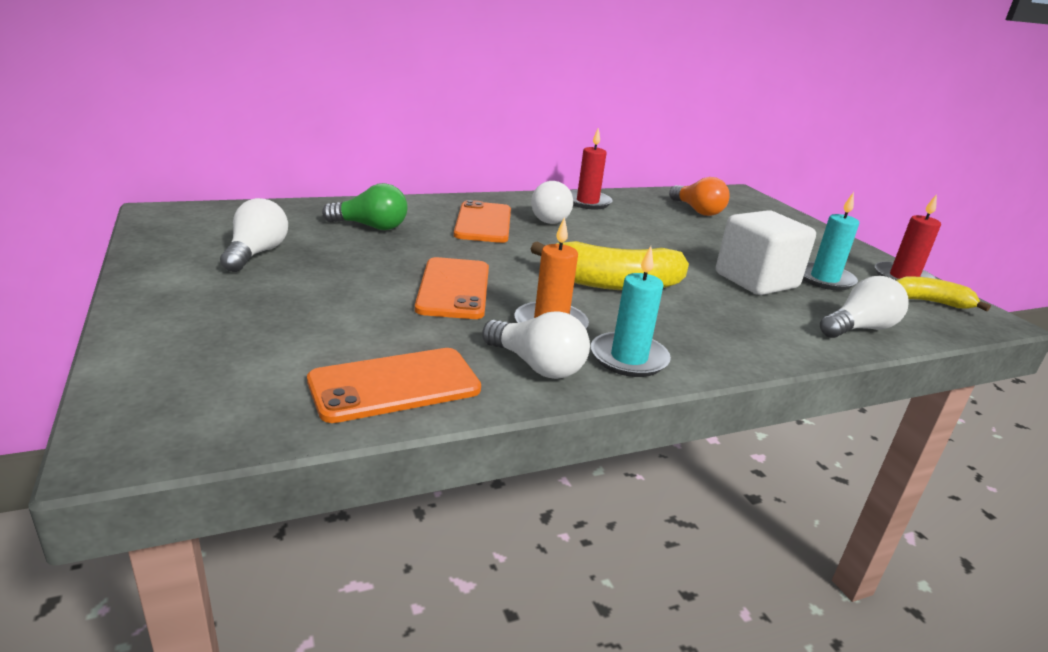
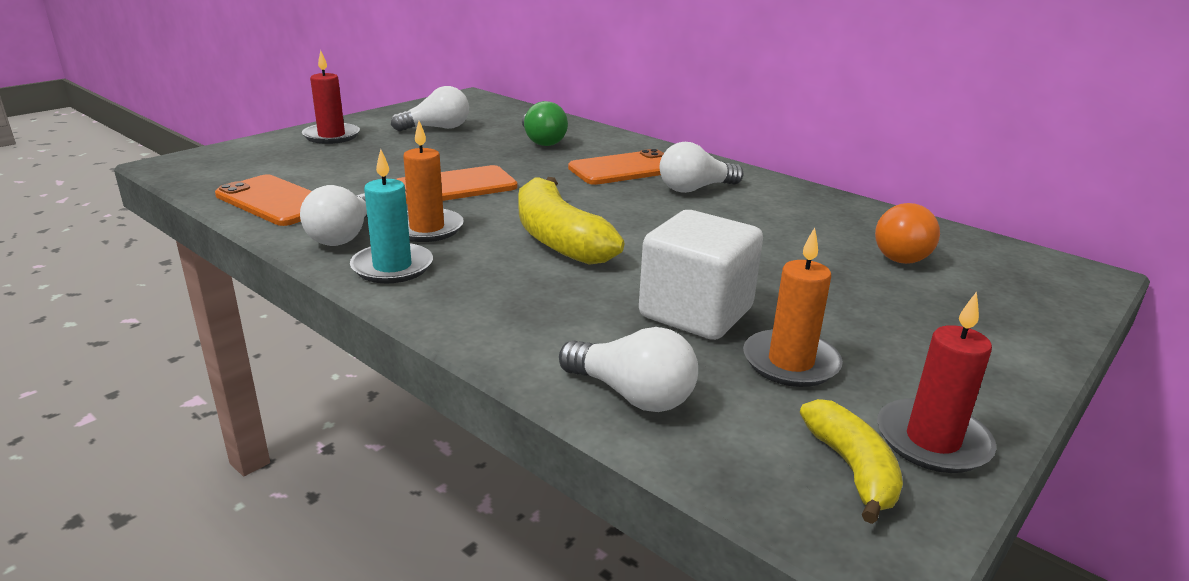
camera: 65 degrees right, 0 degrees up
(587, 202) = (787, 196): red candle -> red candle (331, 136)
(824, 279) = (790, 362): turquoise candle -> orange candle

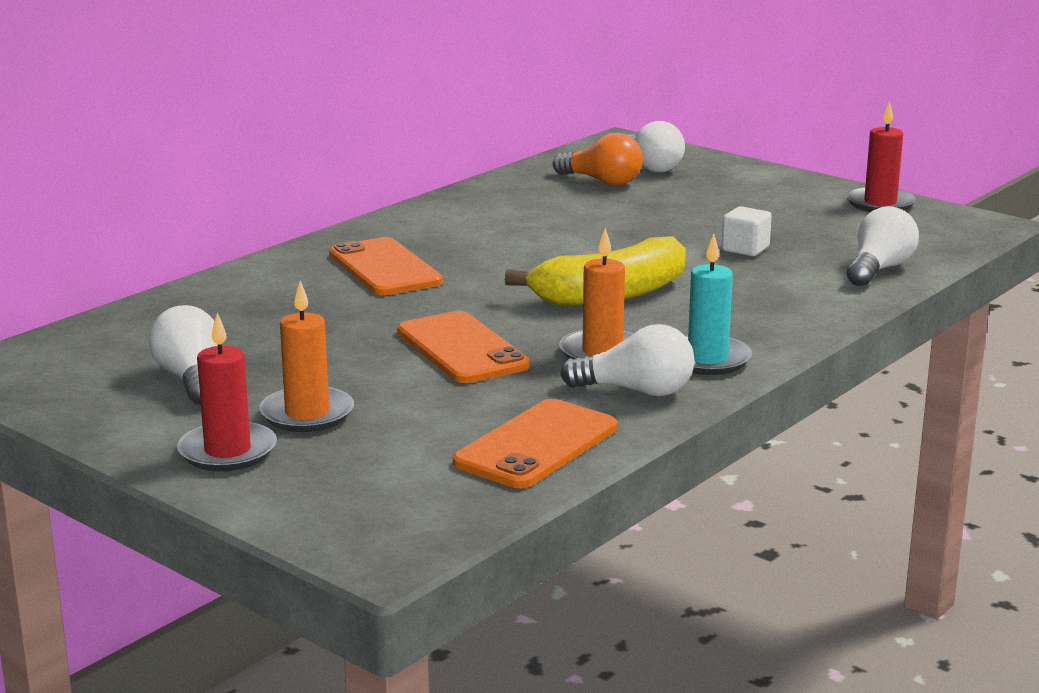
camera: 90 degrees left, 5 degrees down
(542, 141) = (265, 311): green light bulb -> none
(695, 189) = (451, 240): white light bulb -> white light bulb (651, 167)
(696, 312) = (745, 249): white cube -> white cube, size x0.50
(790, 362) = (808, 227): orange candle -> orange candle (307, 414)
(852, 469) = (922, 222): yellow banana -> none

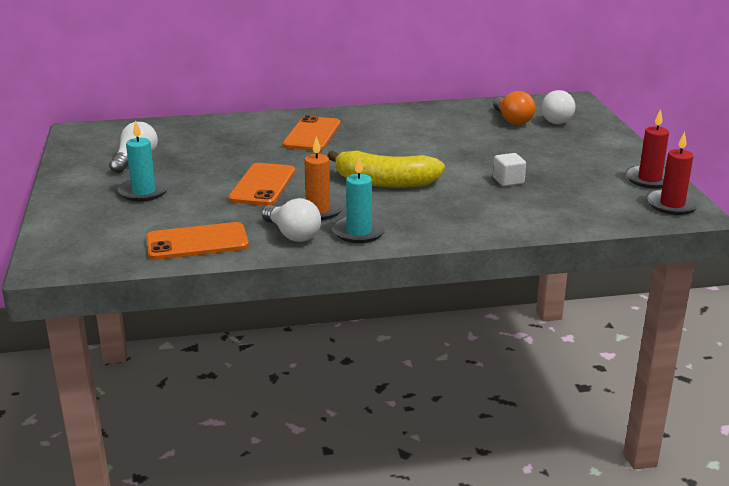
camera: 40 degrees right, 5 degrees up
(227, 451) = (85, 196): red candle -> red candle (672, 205)
(307, 414) = (144, 192): orange candle -> turquoise candle
(879, 269) = (560, 217): white light bulb -> none

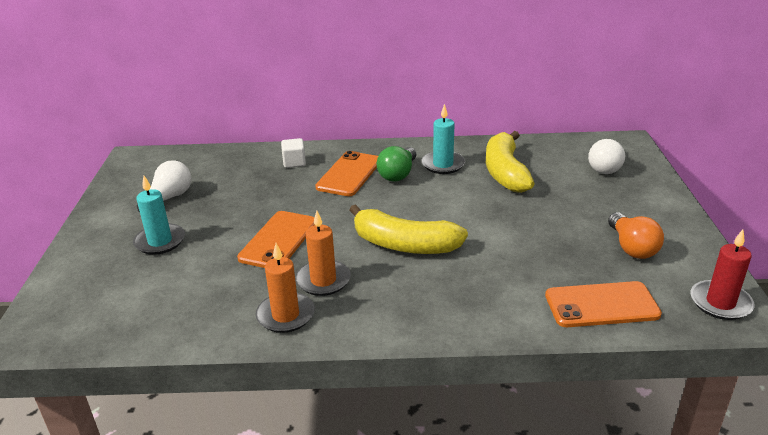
camera: 10 degrees right, 5 degrees up
(197, 242) = (184, 318): orange phone -> orange phone (601, 305)
(292, 234) = (285, 315): white light bulb -> orange candle
(359, 232) = (357, 317): turquoise candle -> turquoise candle (443, 164)
(360, 132) = (398, 174): none -> green light bulb
(464, 127) = (505, 172): none -> yellow banana
(508, 181) = (537, 252): white cube -> white cube (294, 162)
(512, 120) = (557, 165): orange light bulb -> orange light bulb (632, 247)
(649, 179) = (697, 260): red candle -> none

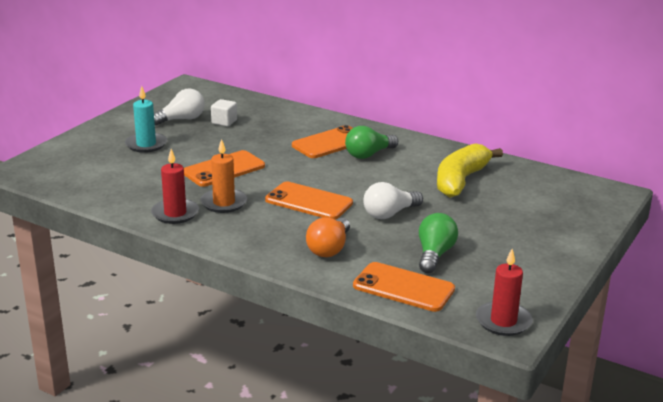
camera: 30 degrees right, 5 degrees down
(285, 315) = (175, 213): orange candle -> red candle
(294, 162) = (298, 122): white cube -> white cube (224, 122)
(404, 245) = (309, 201): yellow banana -> orange phone
(443, 164) = (415, 159): turquoise candle -> none
(580, 257) = (434, 255): none -> green light bulb
(606, 167) = (559, 204): white light bulb -> white light bulb (389, 214)
(632, 247) = (488, 264): orange light bulb -> orange light bulb (329, 249)

